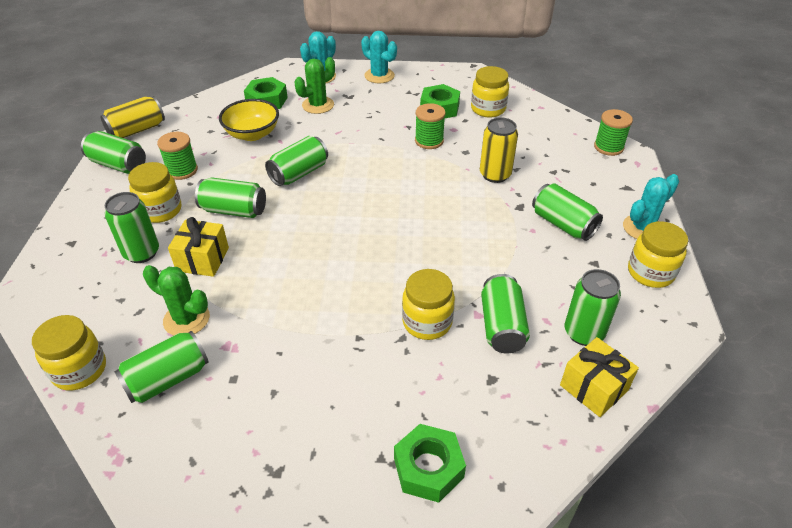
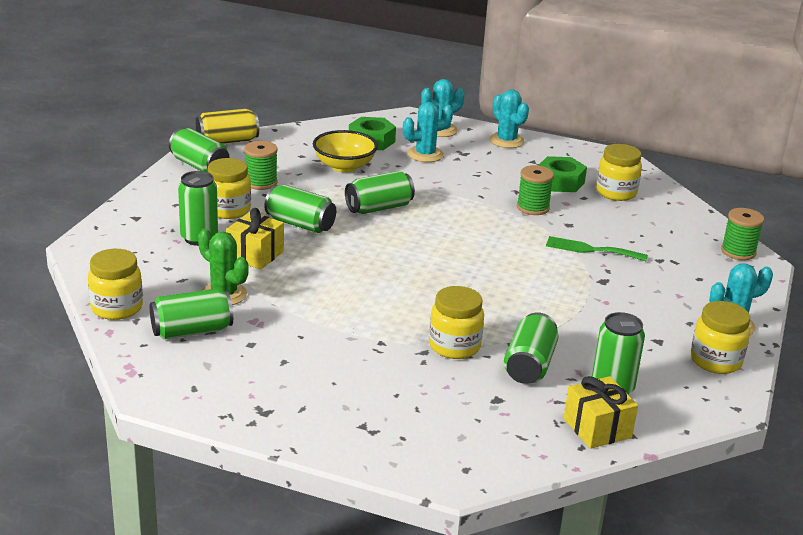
camera: 15 degrees right, 15 degrees down
(318, 105) = (425, 154): green cactus -> turquoise cactus
(428, 468) = (403, 442): green nut -> none
(495, 175) = (591, 249): yellow can -> green fork
(563, 224) = (642, 304): green can -> none

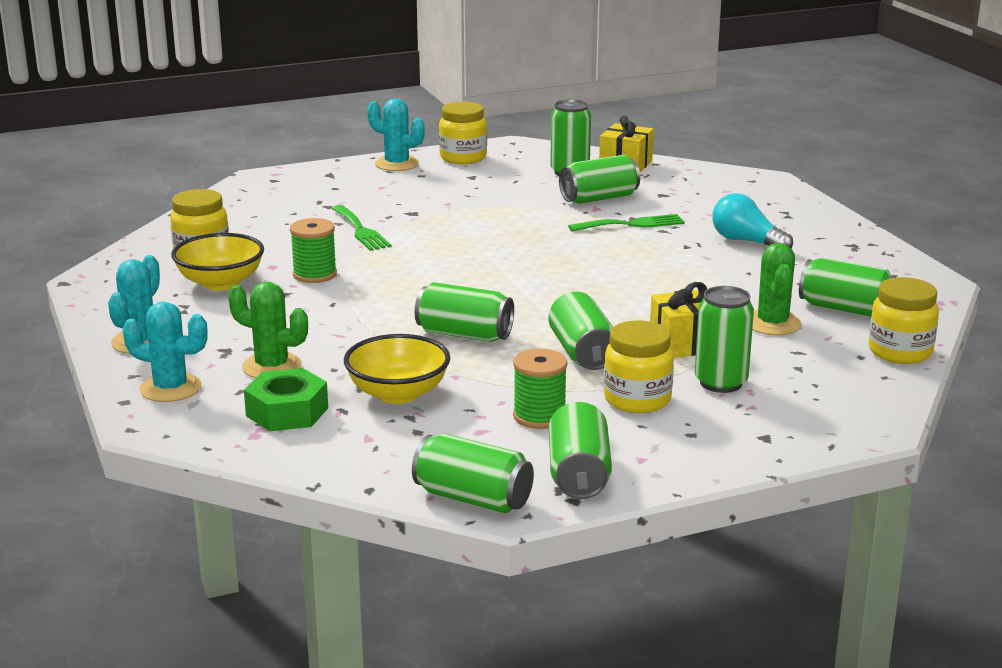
camera: 130 degrees left, 5 degrees down
(227, 141) = (473, 498): yellow can -> green can
(348, 370) = (746, 241): none -> turquoise light bulb
(425, 154) = (272, 367): turquoise cactus -> green cactus
(454, 346) = (632, 224): yellow jar -> green fork
(560, 182) = (220, 283): green nut -> yellow bowl
(738, 252) = (252, 187): green spool -> none

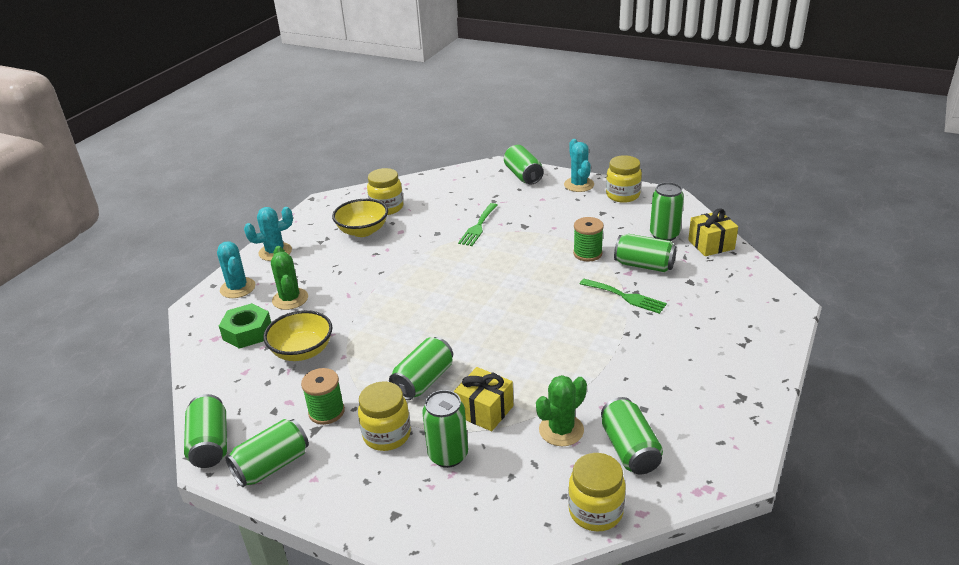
camera: 50 degrees right, 10 degrees up
(314, 274) = (407, 247): green spool -> green spool (587, 253)
(464, 334) = (396, 330): green can -> green can (523, 175)
(746, 241) = (671, 351): turquoise light bulb -> none

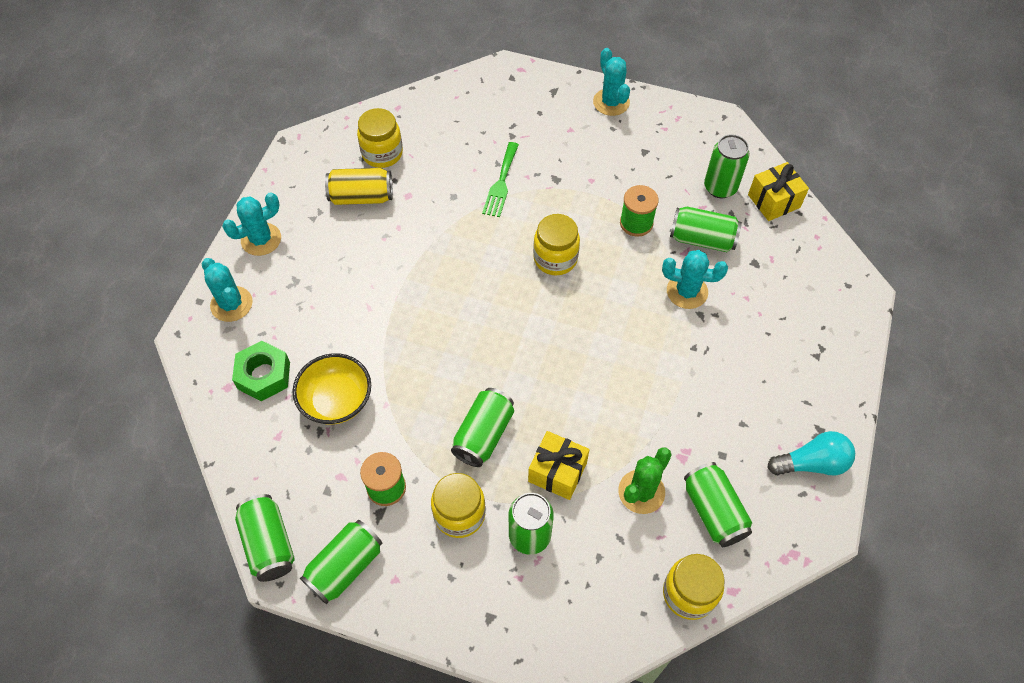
camera: 10 degrees left, 25 degrees up
(290, 299) = (300, 318): green cactus -> none
(363, 231) = (361, 197): yellow bowl -> yellow can
(523, 175) = (541, 87): green can -> none
(622, 195) = (665, 120): yellow jar -> yellow jar (555, 259)
(626, 297) = (687, 291): green fork -> turquoise cactus
(732, 420) = (812, 463): none -> turquoise light bulb

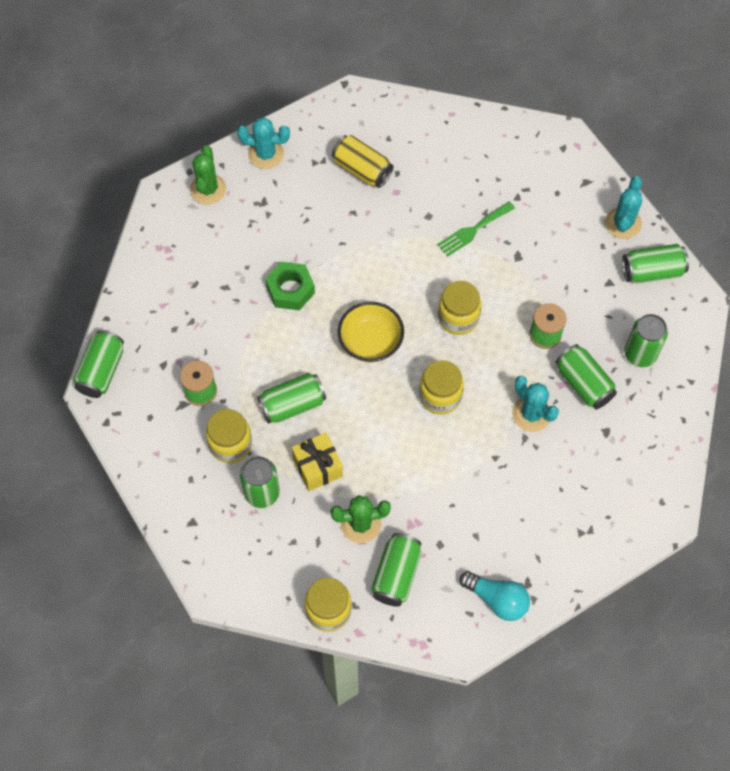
camera: 40 degrees right, 5 degrees up
(231, 304) = (208, 189): turquoise cactus -> green cactus
(264, 375) = (188, 256): green nut -> green nut (290, 290)
(336, 400) = (219, 309): yellow bowl -> yellow bowl (370, 342)
(345, 566) = (134, 421): green can -> green can (652, 271)
(382, 154) = (406, 145): yellow jar -> yellow jar (440, 396)
(774, 201) = (672, 396): yellow gift -> none

